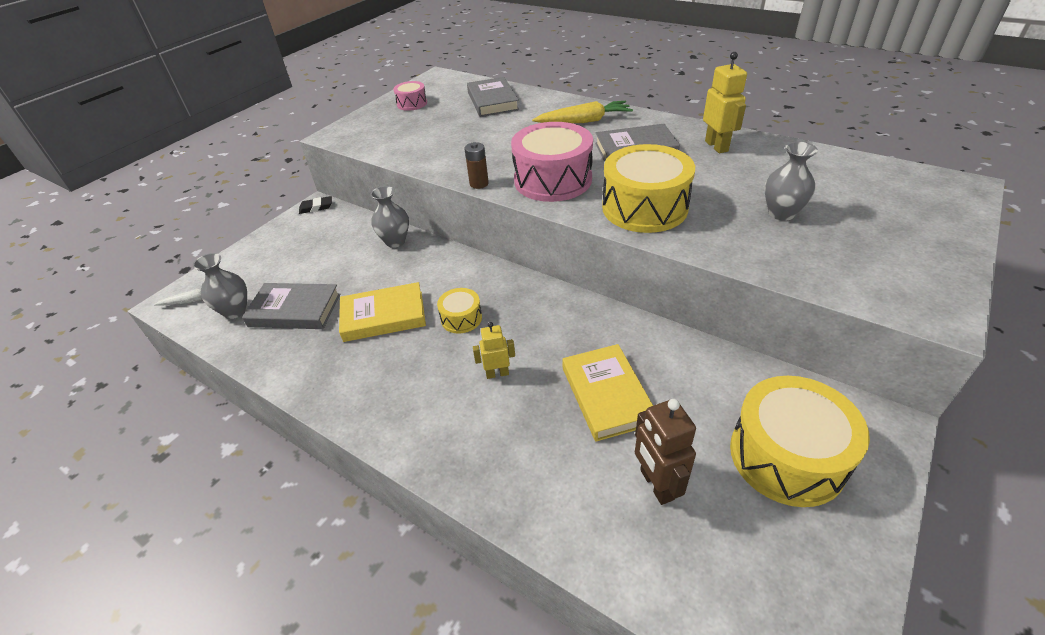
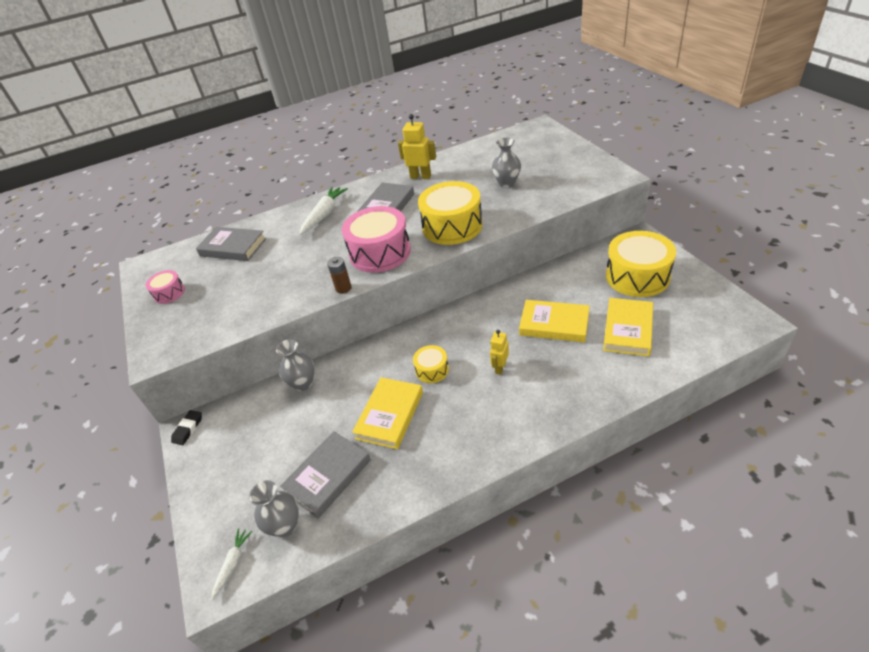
camera: 55 degrees left, 0 degrees up
(584, 121) = (324, 214): yellow carrot -> white carrot
(656, 485) = (628, 330): brown robot -> yellow book

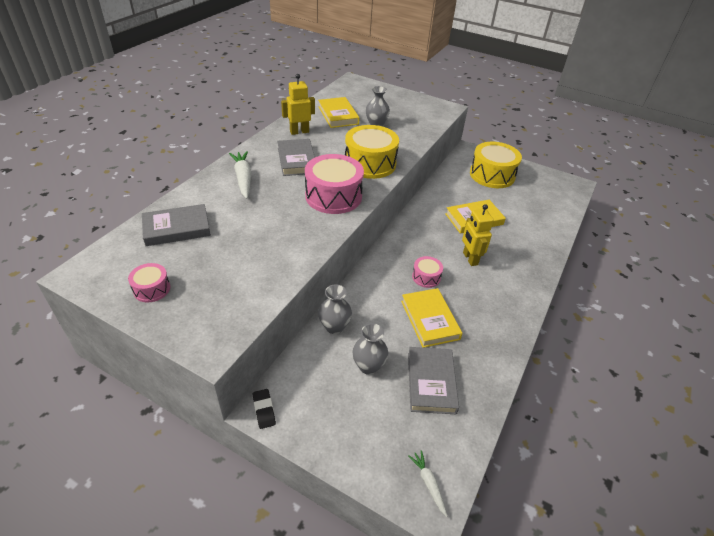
camera: 45 degrees left, 0 degrees up
(285, 526) = (438, 433): grey vase -> grey vase (368, 366)
(343, 288) = (335, 231): brown battery -> none
(432, 370) = (426, 277): yellow drum -> pink drum
(500, 368) = (470, 259): yellow robot -> yellow robot, size x1.56
(628, 330) = (519, 209): yellow book -> yellow book (338, 115)

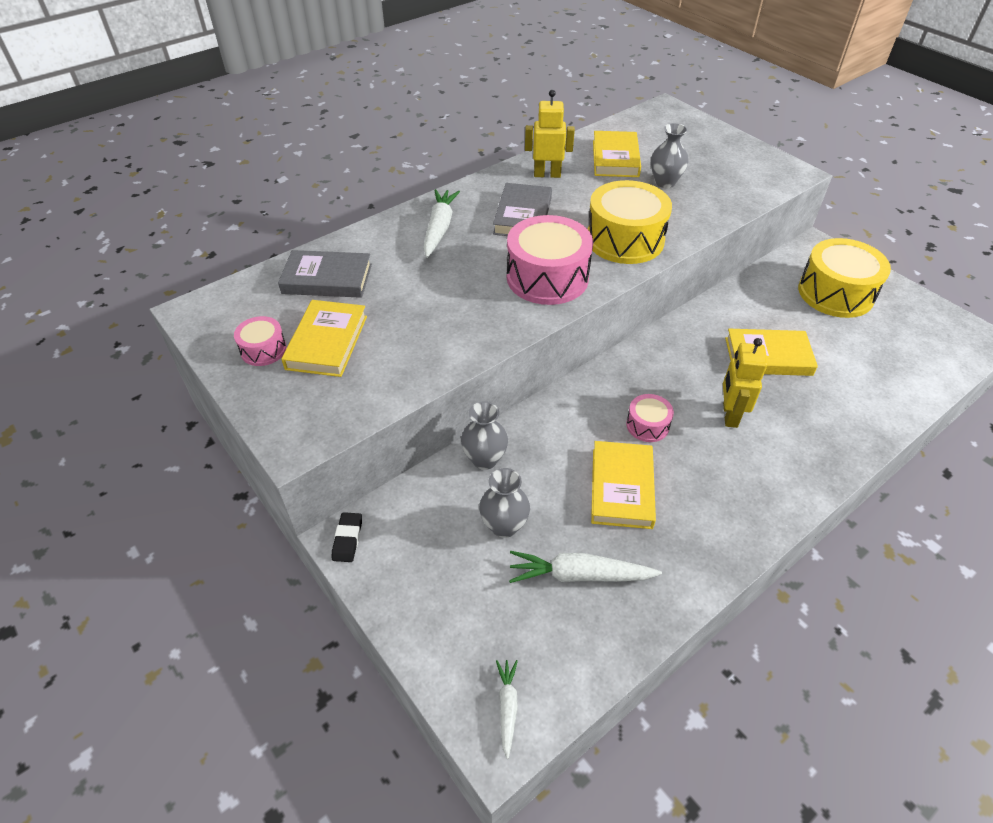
camera: 25 degrees right, 5 degrees up
(199, 272) = (327, 342): none -> yellow book
(431, 382) = (579, 575): grey book -> white carrot

